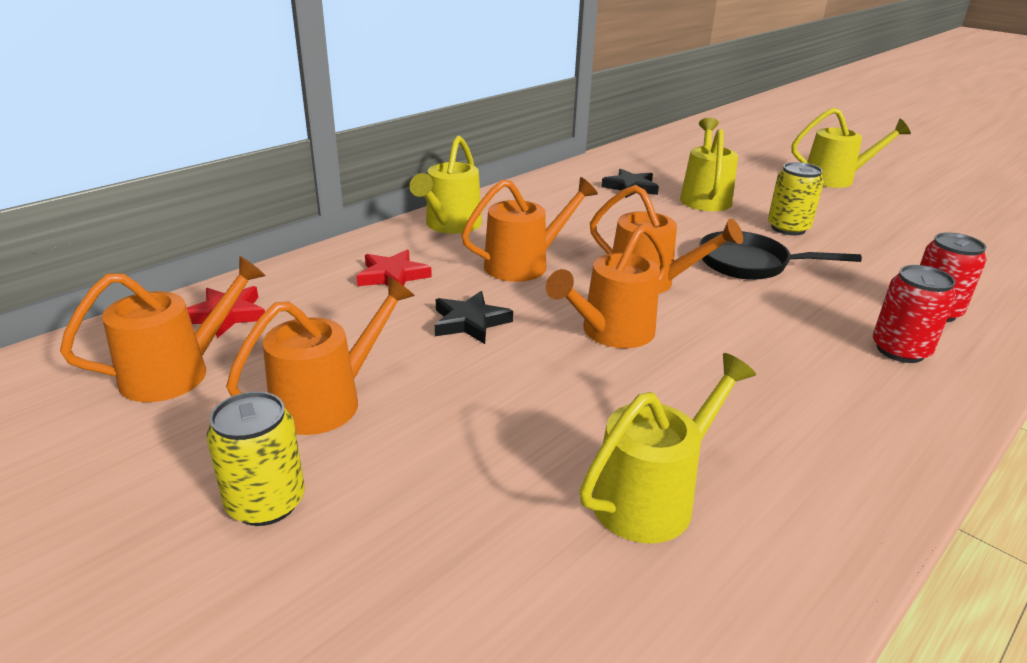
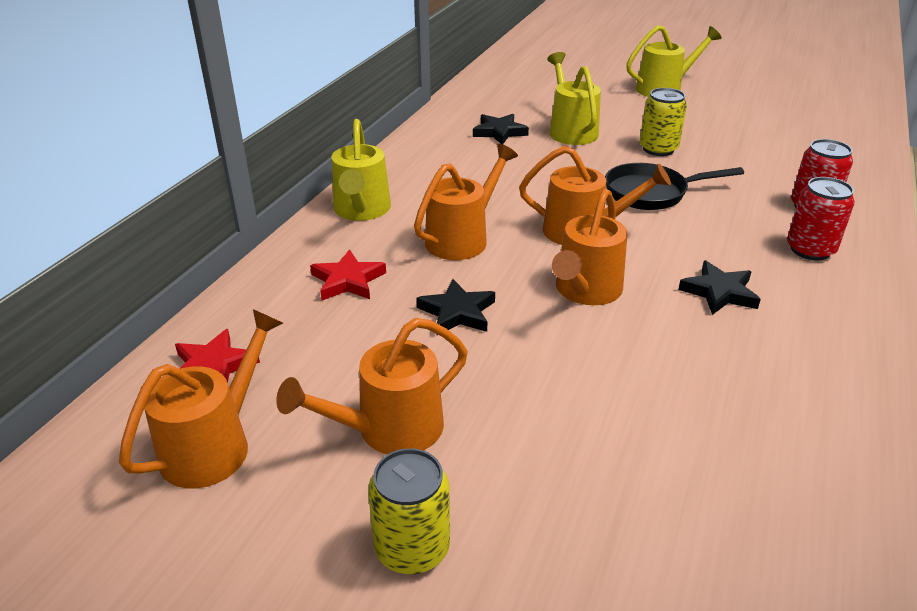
camera: 20 degrees left, 5 degrees up
(328, 401) = (389, 430): orange watering can -> orange watering can turned 150 degrees counterclockwise
(653, 496) = (719, 435): yellow watering can -> none
(758, 366) = (719, 292): none -> black star

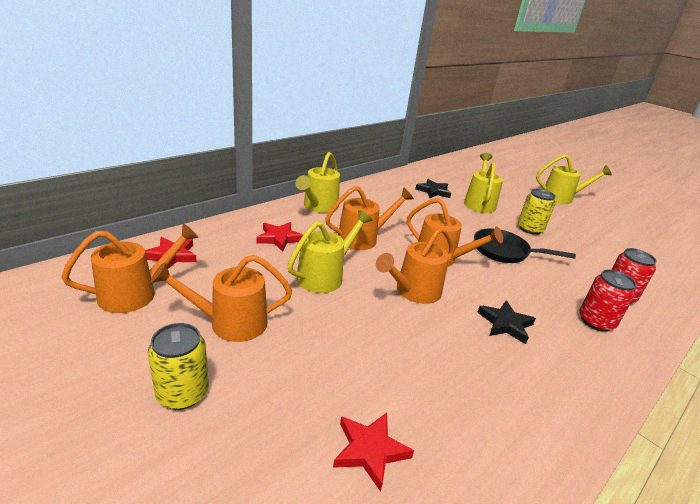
camera: 20 degrees right, 5 degrees down
(457, 312) = (325, 275): black star -> yellow watering can
(688, 511) = (370, 450): none -> red star

